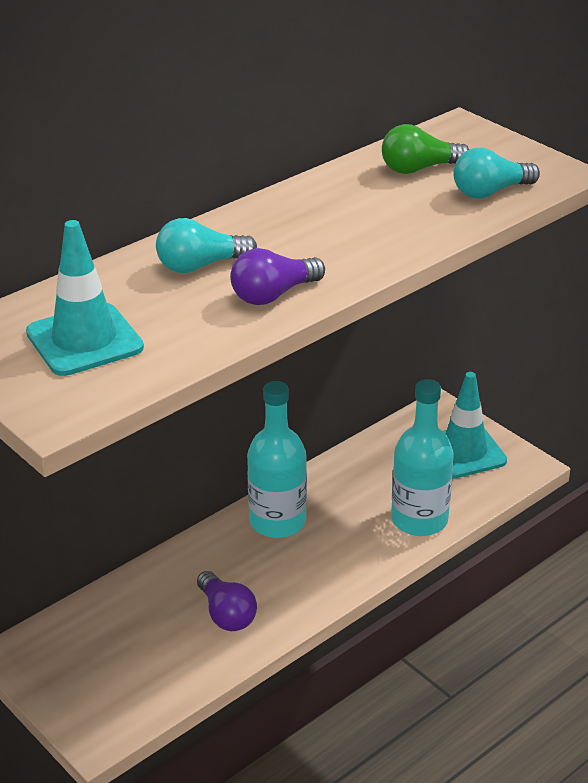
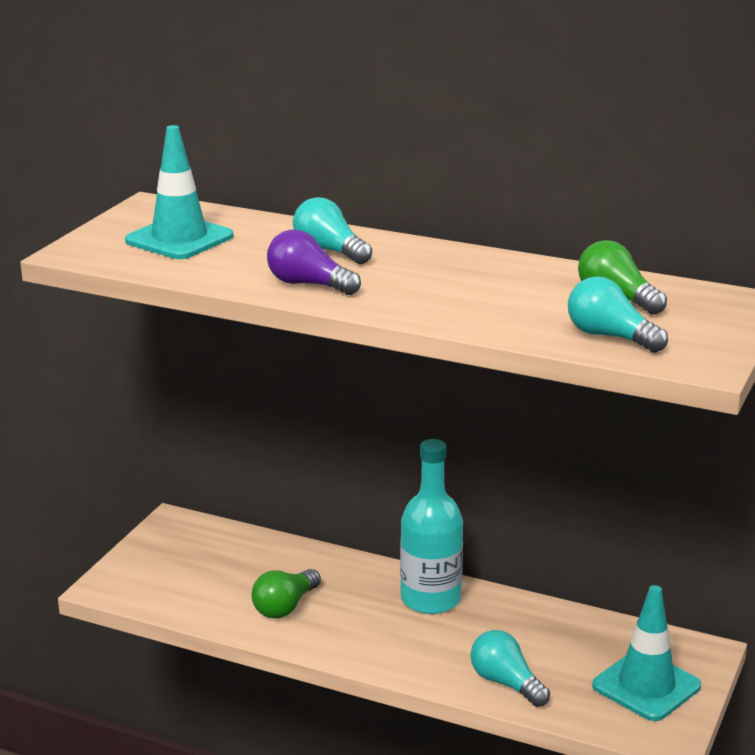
camera: 65 degrees right, 10 degrees down
(226, 614) = (285, 607): purple light bulb -> green light bulb
(419, 520) = (506, 683): turquoise bottle -> turquoise light bulb

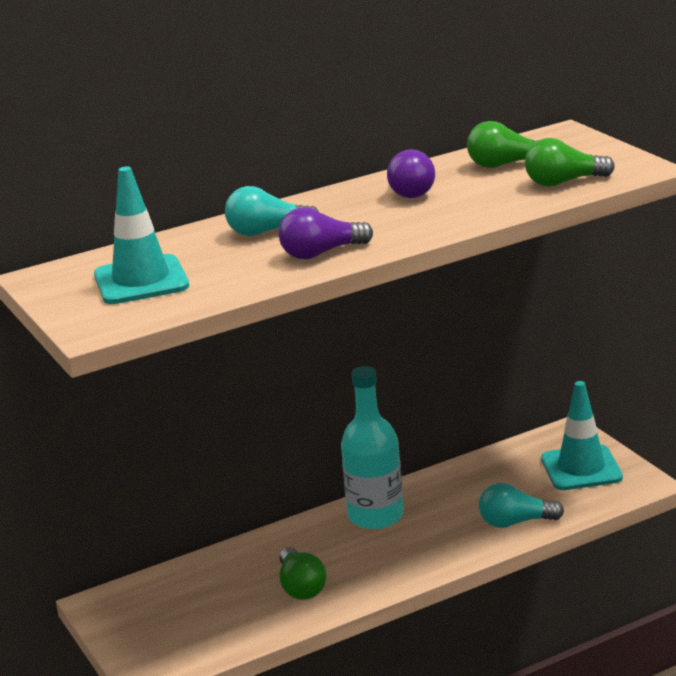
camera: 50 degrees left, 0 degrees up
(494, 277) = (409, 191): none -> purple light bulb
(610, 337) = (564, 182): turquoise light bulb -> green light bulb

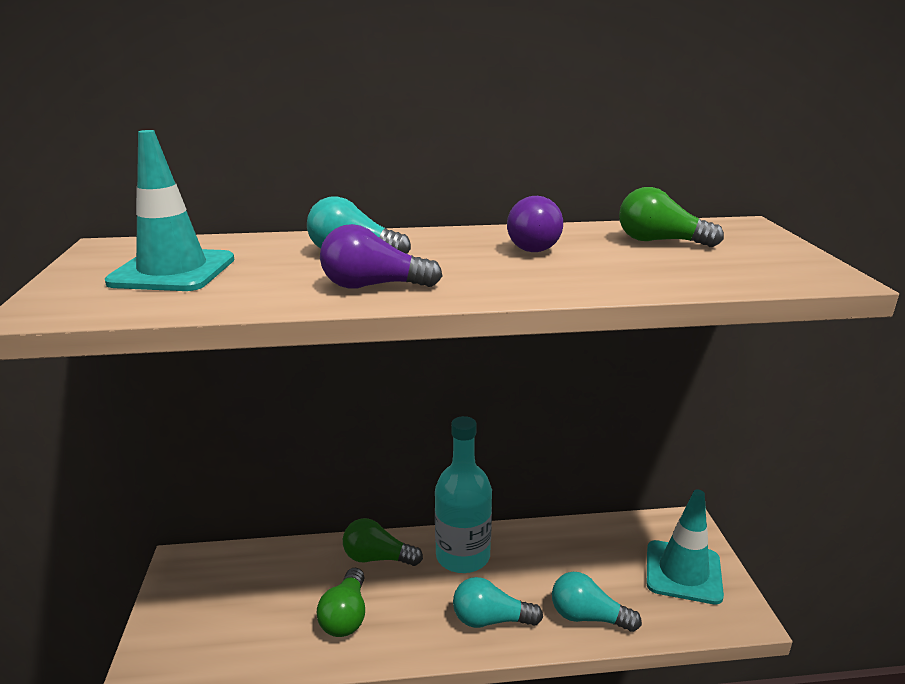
camera: 20 degrees right, 0 degrees up
(433, 550) = (491, 619): none -> turquoise light bulb
(564, 182) = (717, 271): green light bulb -> green light bulb (377, 558)

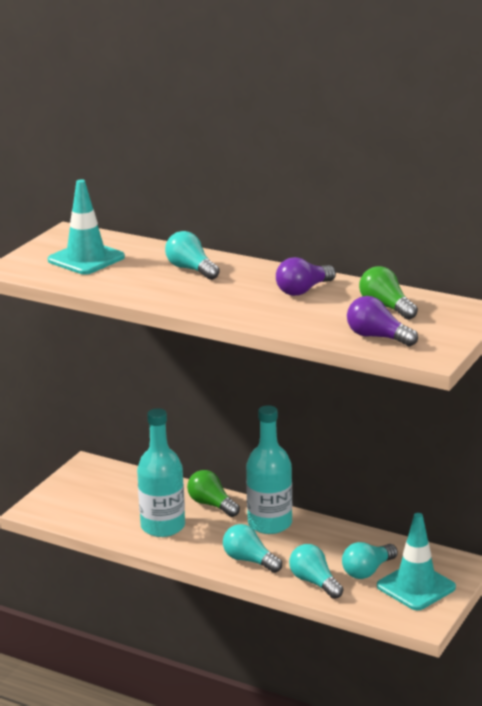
camera: 35 degrees right, 0 degrees up
(346, 616) = (163, 526): green light bulb -> turquoise bottle
(373, 286) = (171, 294): purple light bulb -> purple light bulb (377, 337)
(619, 573) = (368, 571): none -> turquoise light bulb

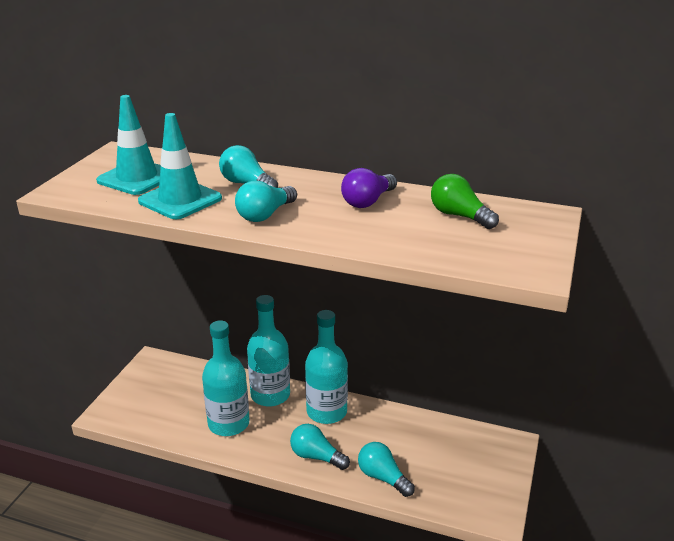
camera: 10 degrees left, 5 degrees up
(212, 505) = (270, 395): green light bulb -> turquoise bottle
(368, 571) = (428, 459): turquoise light bulb -> turquoise light bulb (265, 215)
(377, 337) = (467, 252): purple light bulb -> none
(416, 587) = (477, 474): turquoise traffic cone -> turquoise traffic cone (180, 200)

